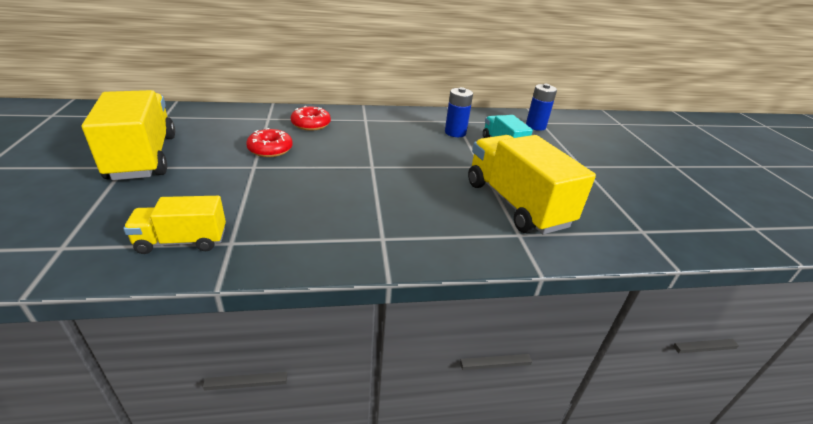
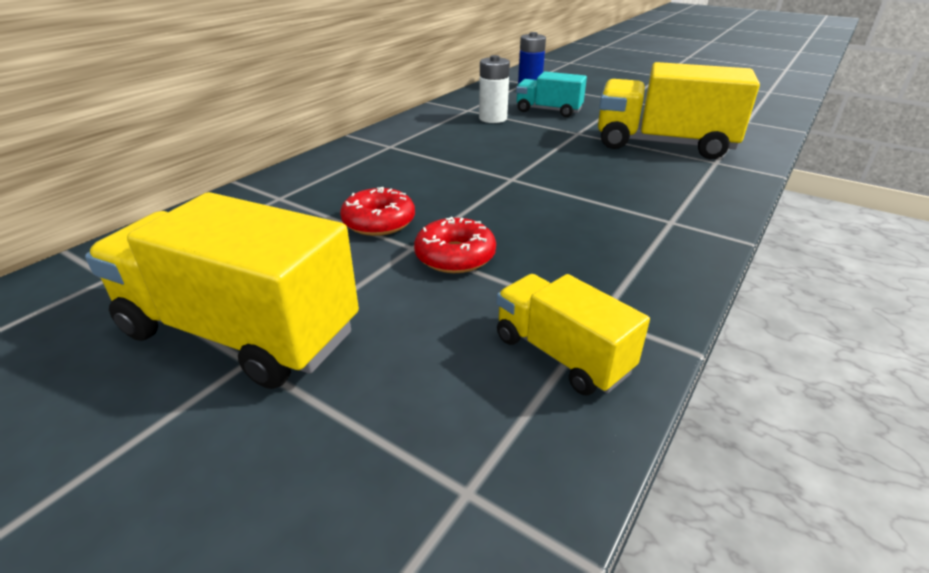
camera: 45 degrees left, 0 degrees up
(182, 241) = (561, 354): yellow truck -> yellow truck turned 105 degrees clockwise
(311, 124) = (348, 177): red donut -> red donut (455, 256)
(455, 132) = (493, 118): blue battery -> white battery

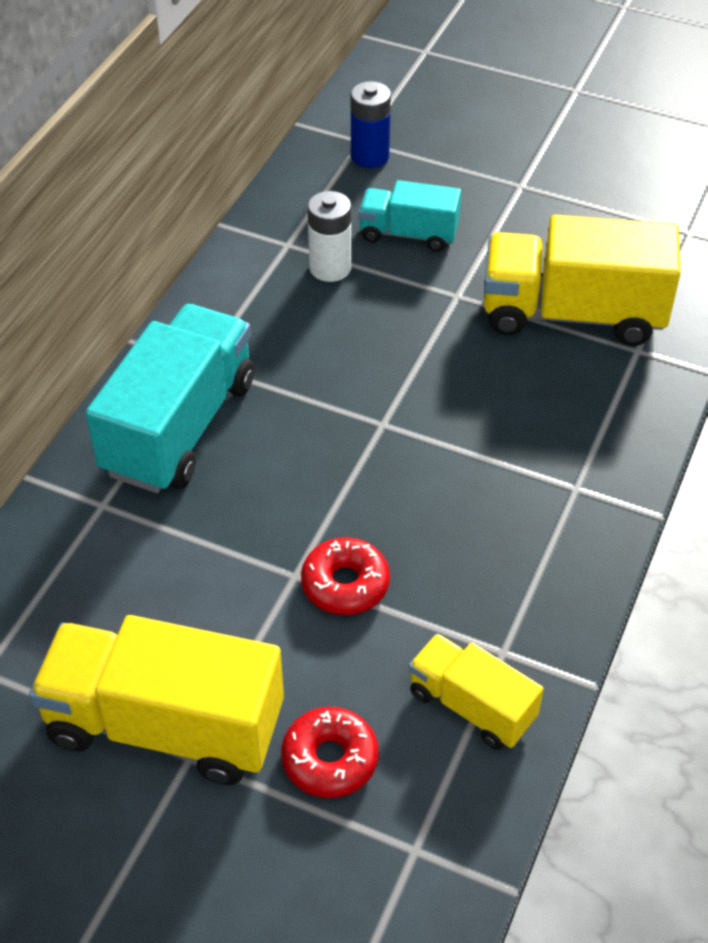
camera: 10 degrees left, 15 degrees up
(359, 168) = (180, 427): none -> turquoise truck
(379, 222) = (243, 536): red donut -> red donut (330, 759)

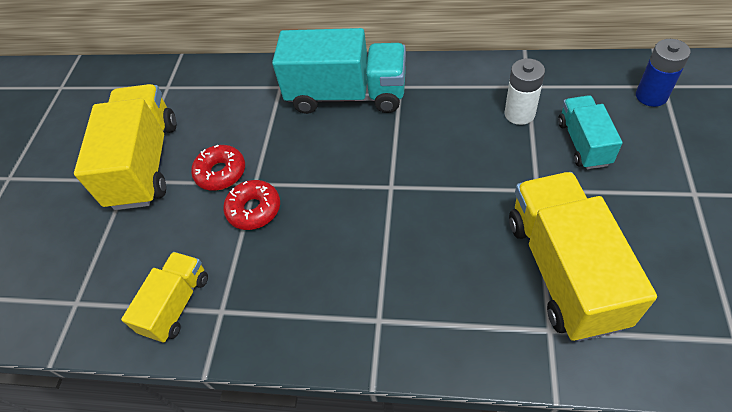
camera: 80 degrees right, 5 degrees up
(330, 759) = (131, 242): red donut -> red donut (221, 173)

